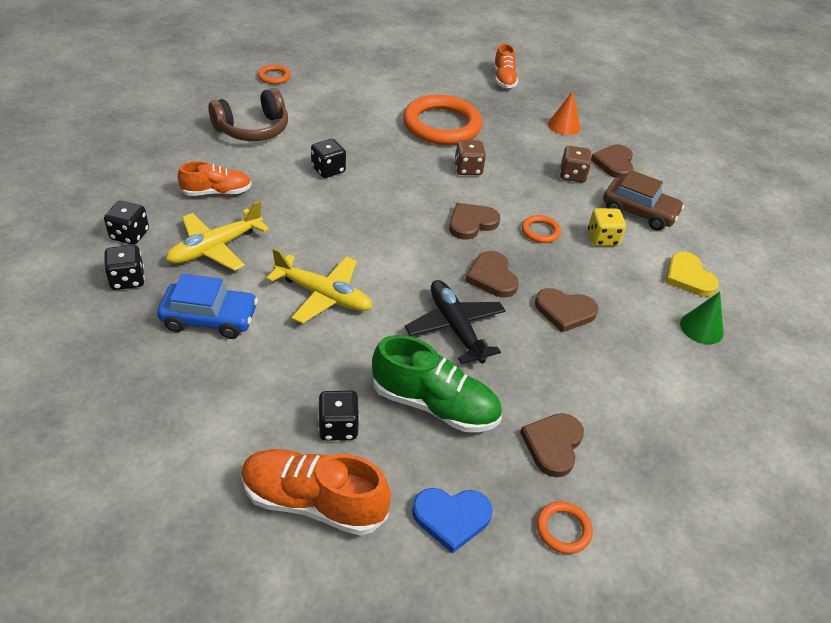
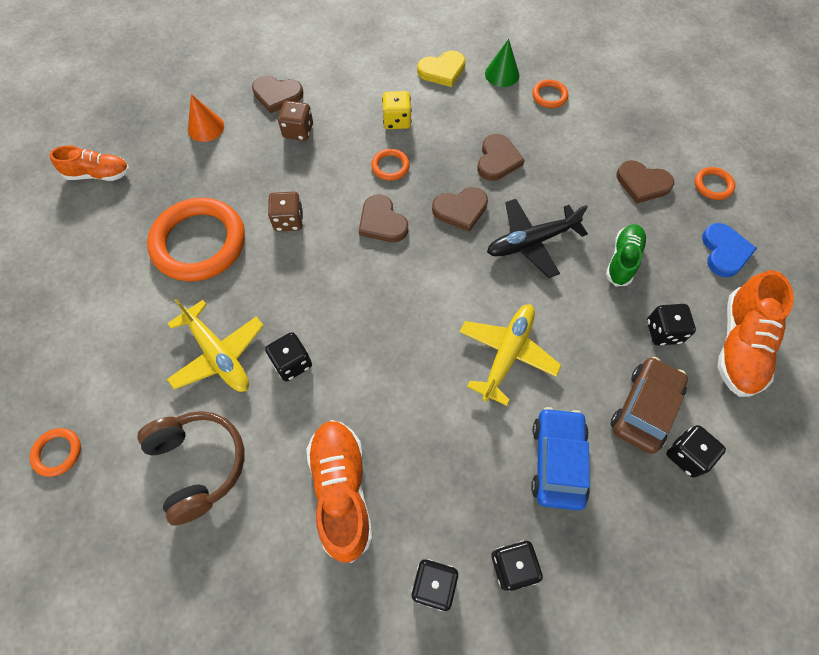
camera: 85 degrees left, 20 degrees up
(191, 420) = (687, 455): none -> black dice
(215, 248) = (446, 474): yellow plane -> yellow plane (218, 354)
(216, 192) = (342, 490): orange shoe -> orange shoe, size x1.56
(434, 405) = (623, 260): green shoe -> green shoe, size x0.64
(639, 212) = (355, 88): brown car -> brown car (644, 408)
(679, 369) = (549, 96): none -> orange ring

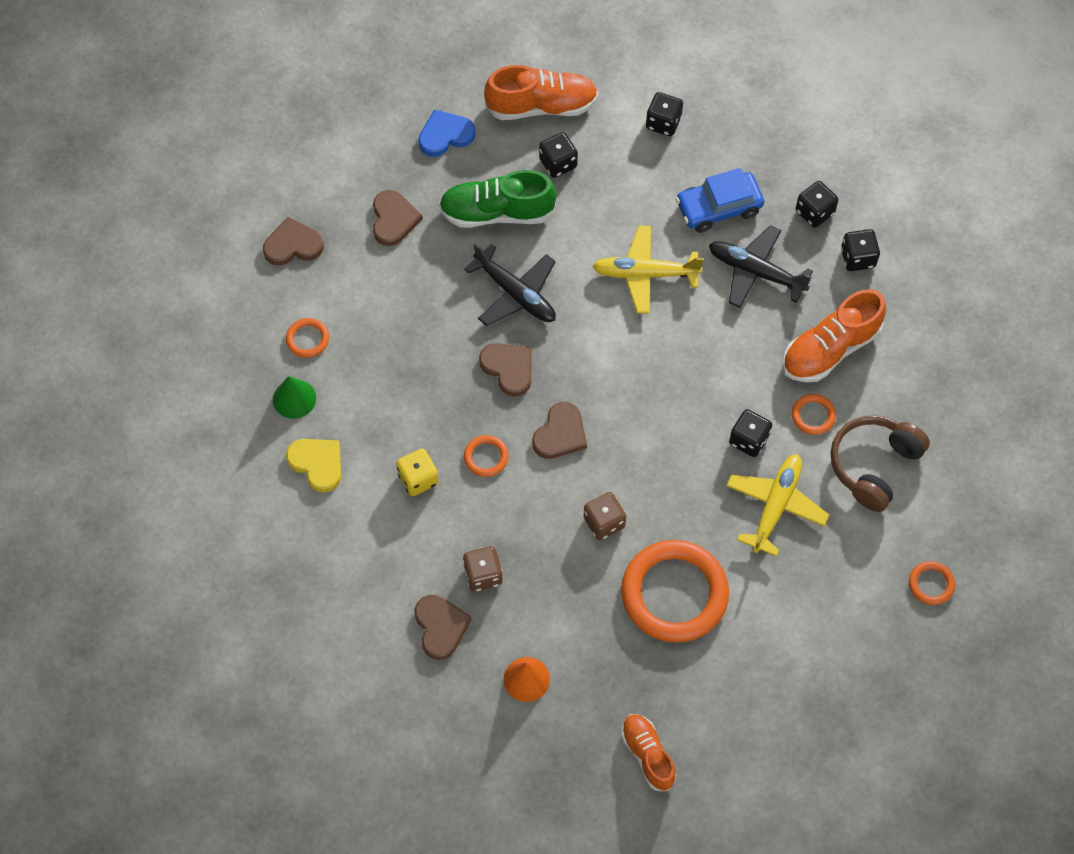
camera: 115 degrees left, 0 degrees up
(464, 461) = (756, 272): none -> black plane
(497, 160) = (426, 358): brown heart -> brown heart (293, 245)
(623, 260) = (497, 212): green shoe -> green shoe, size x1.56
(644, 408) = (639, 160): brown car -> none
(713, 185) = (366, 160): orange ring -> orange ring (813, 416)

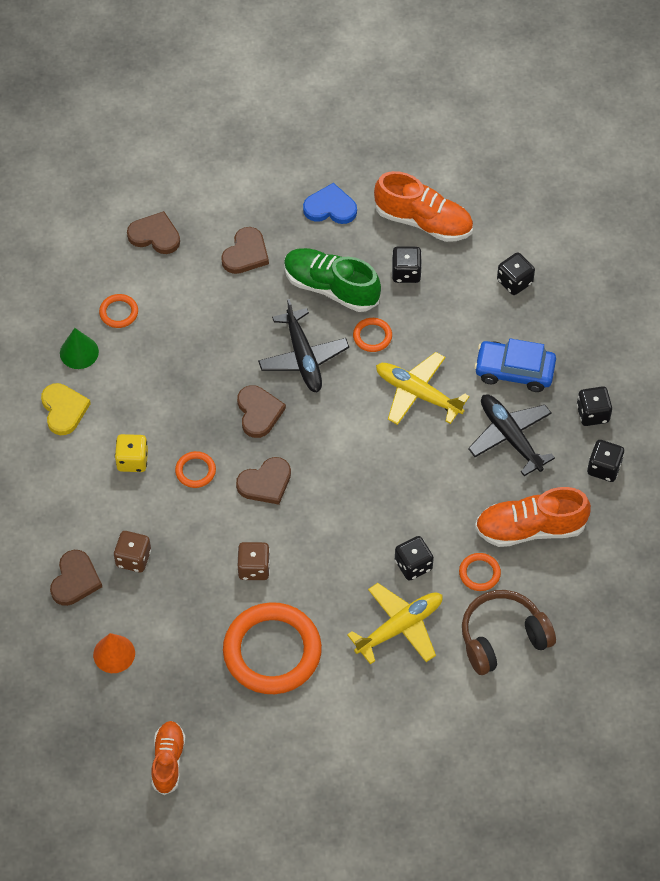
camera: 30 degrees right, 5 degrees down
(931, 584) = (485, 755): orange ring -> orange ring (372, 336)

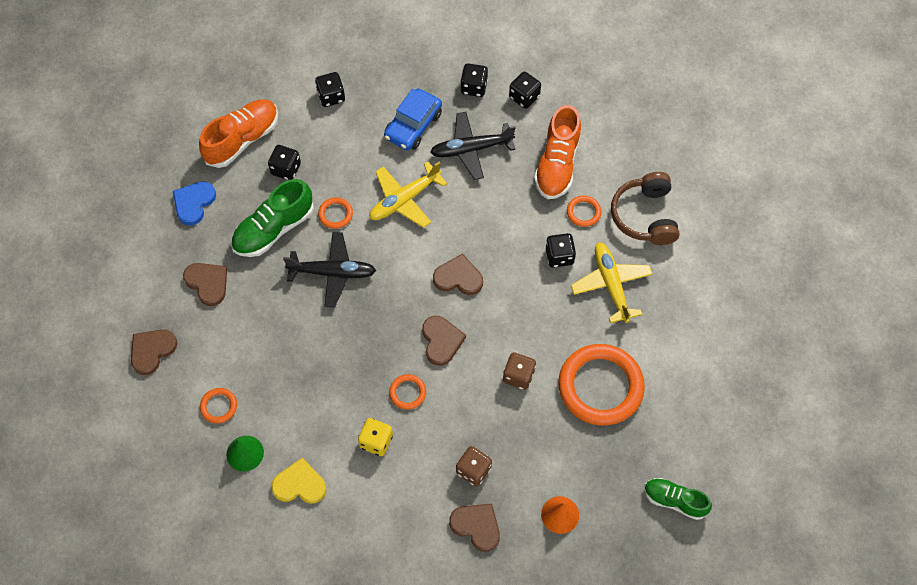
camera: 70 degrees left, 5 degrees up
(168, 761) = (674, 500): orange shoe -> green shoe
(258, 412) = (371, 324): brown heart -> brown heart (458, 278)

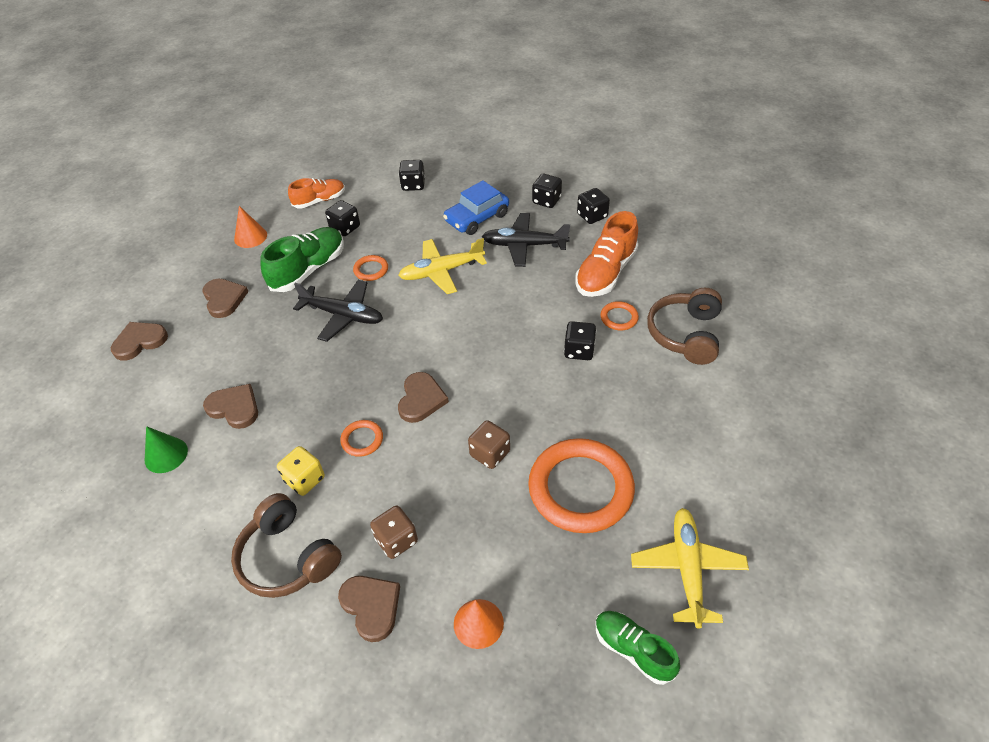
camera: 20 degrees right, 15 degrees down
(194, 203) = (250, 237): blue heart -> orange cone
(219, 406) = (168, 404): orange ring -> none
(242, 140) = (319, 201): orange shoe -> orange shoe, size x0.64
(274, 229) = (308, 270): green shoe -> green shoe turned 150 degrees clockwise
(299, 484) = (201, 501): yellow heart -> none
(394, 508) = (288, 557): none -> brown headphones
(458, 278) = (465, 346): brown heart -> brown heart (234, 408)
(611, 285) = (627, 389): yellow plane -> yellow plane (687, 569)

